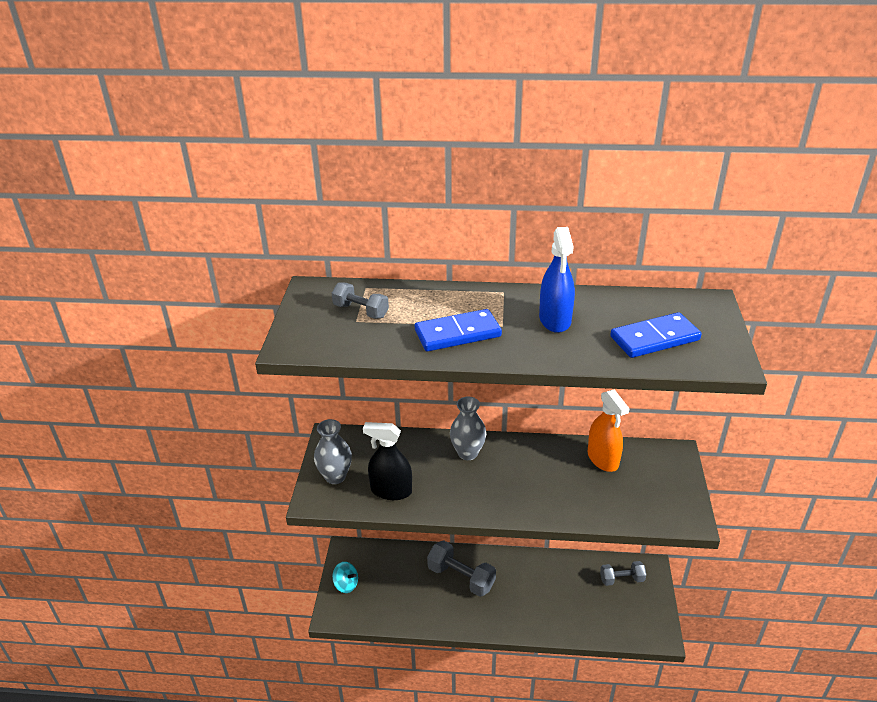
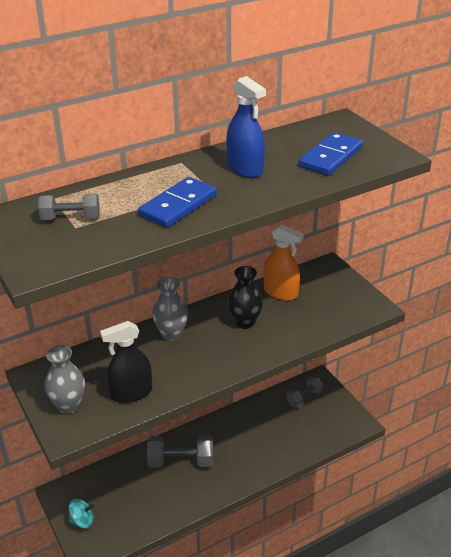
camera: 35 degrees left, 0 degrees up
(542, 473) = (245, 322): none -> black vase

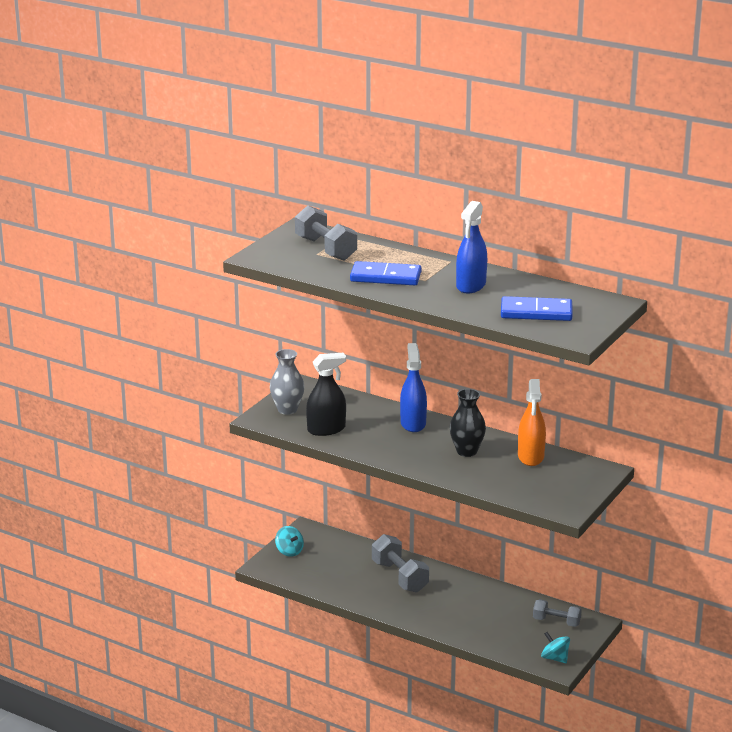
camera: 60 degrees right, 10 degrees down
(71, 218) = (325, 249): grey dumbbell -> grey dumbbell, size x1.58
(131, 393) = (326, 429): black spray bottle -> black spray bottle turned 120 degrees clockwise
(171, 334) = (413, 423): grey vase -> blue spray bottle
(348, 420) = (555, 658): none -> turquoise spinning top

